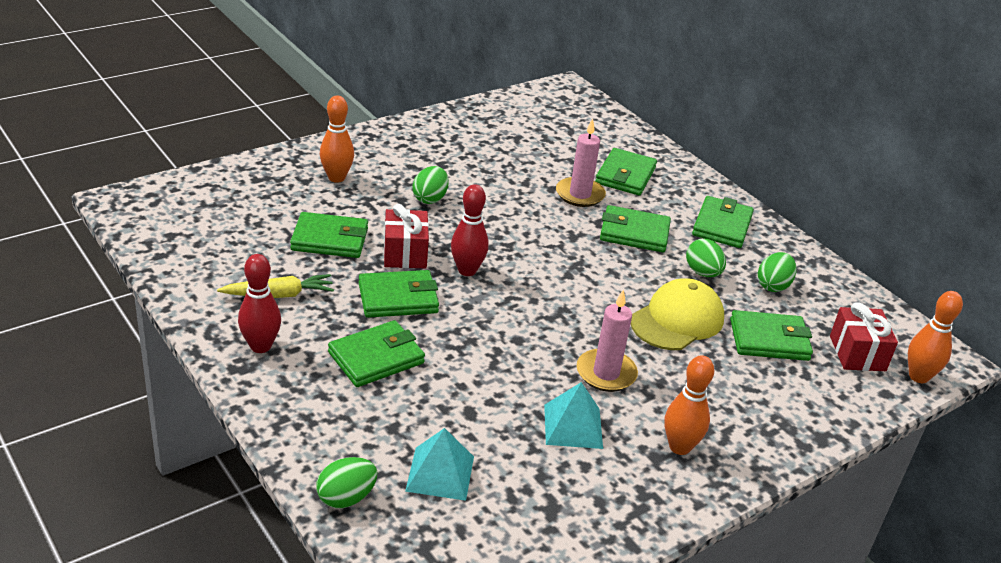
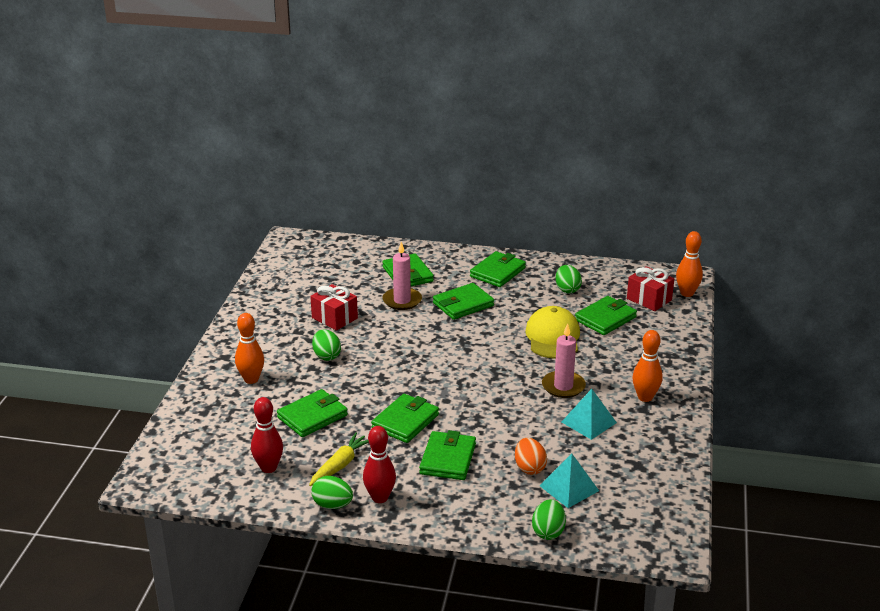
camera: 40 degrees left, 5 degrees down
(405, 253) = (367, 395): red gift -> red gift (334, 318)
(435, 424) = (529, 468): none -> orange egg
(467, 270) = (415, 382): red bowling pin -> red bowling pin (268, 468)
(702, 273) = (527, 304): green egg -> green egg (332, 505)
(722, 226) = (497, 272): green wallet -> green wallet turned 60 degrees clockwise

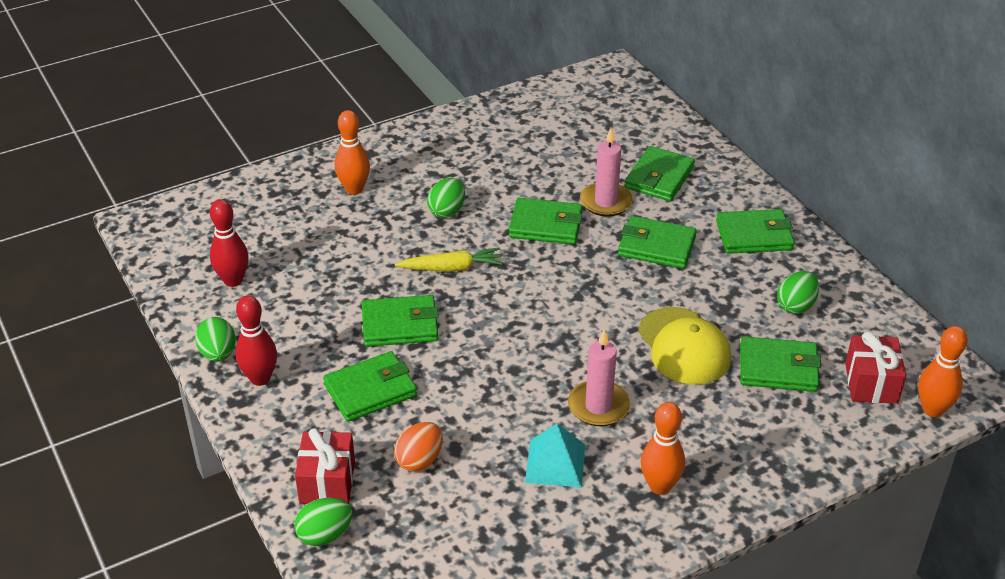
camera: 50 degrees right, 10 degrees up
(312, 416) = (339, 260): green wallet -> green wallet (546, 225)
(334, 318) = (516, 178): red gift -> red gift (327, 482)
(340, 465) = (283, 322): yellow carrot -> yellow carrot (452, 268)
(553, 337) = (684, 346): yellow cap -> yellow cap turned 105 degrees clockwise
(569, 488) = (417, 511): turquoise pyramid -> none

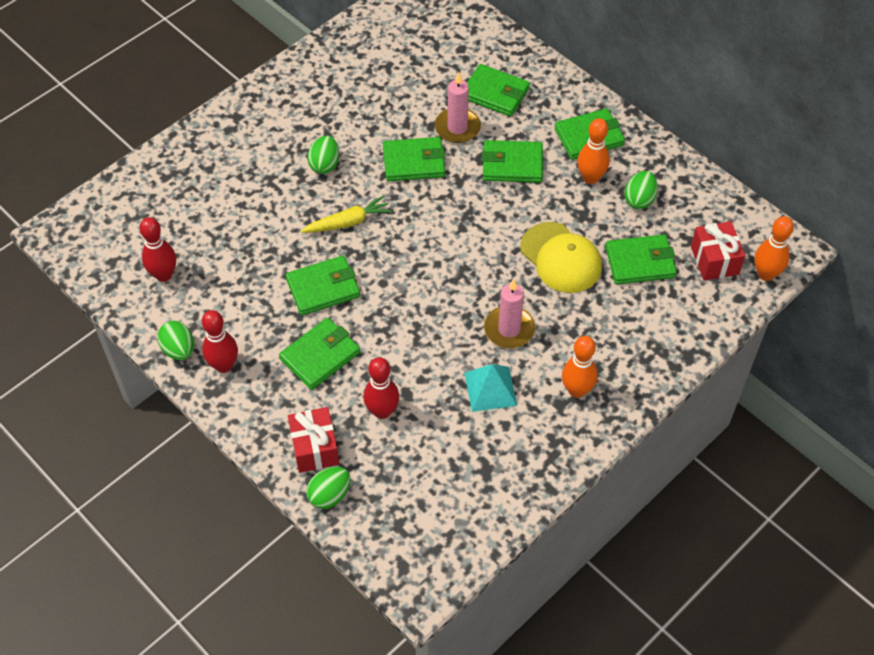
camera: 15 degrees left, 15 degrees up
(354, 189) = (236, 158): orange bowling pin -> orange bowling pin (590, 178)
(419, 460) = (382, 411): orange egg -> red bowling pin
(659, 178) = (495, 93): green wallet -> green wallet turned 75 degrees counterclockwise

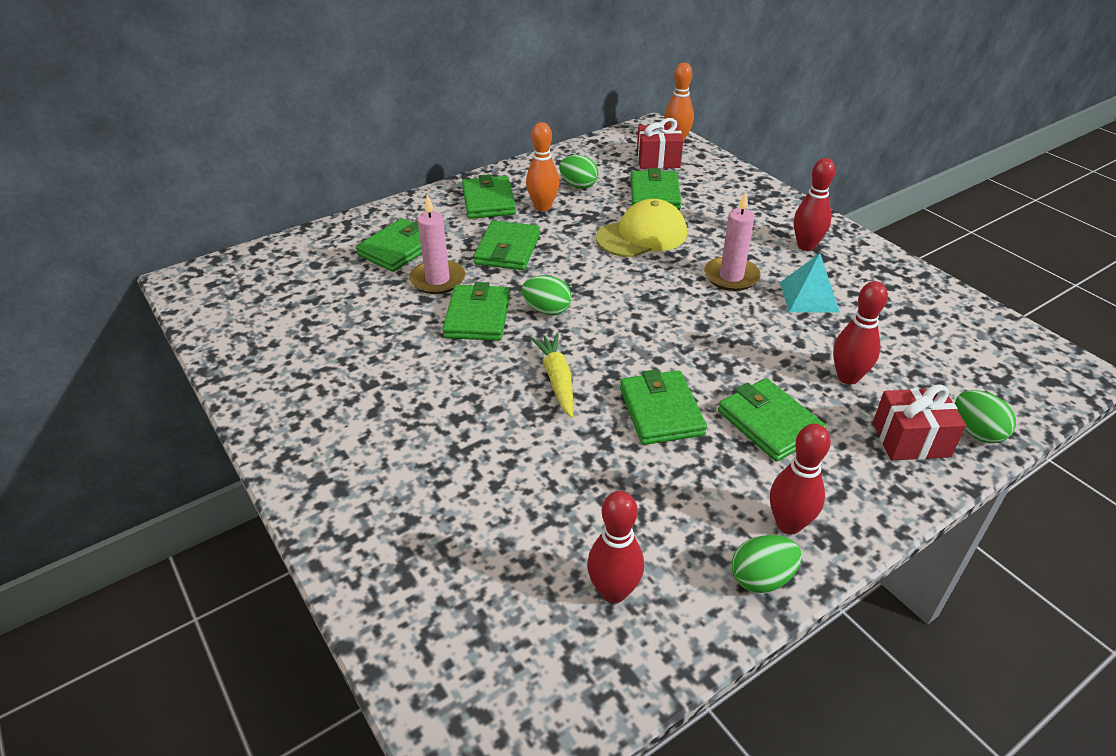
camera: 80 degrees left, 15 degrees down
(324, 165) = (452, 392): green egg -> green egg (547, 310)
(577, 390) = (806, 246): orange bowling pin -> red bowling pin

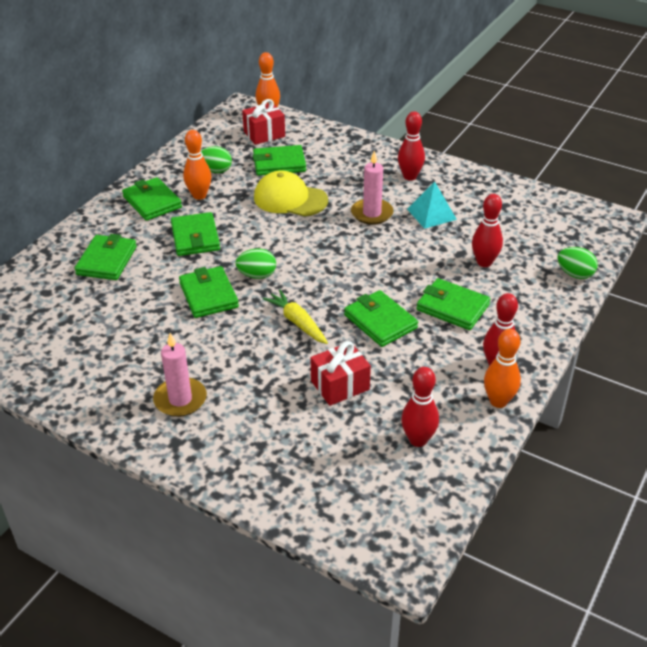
camera: 25 degrees left, 0 degrees up
(437, 280) = (157, 276): pink candle -> pink candle (180, 399)
(642, 235) = (290, 199): yellow cap -> yellow cap turned 105 degrees counterclockwise
(654, 194) = (279, 164): green wallet -> green wallet turned 75 degrees counterclockwise
(761, 578) = (498, 401): green egg -> orange bowling pin
(910, 440) = (540, 291): red gift -> red gift (340, 385)

